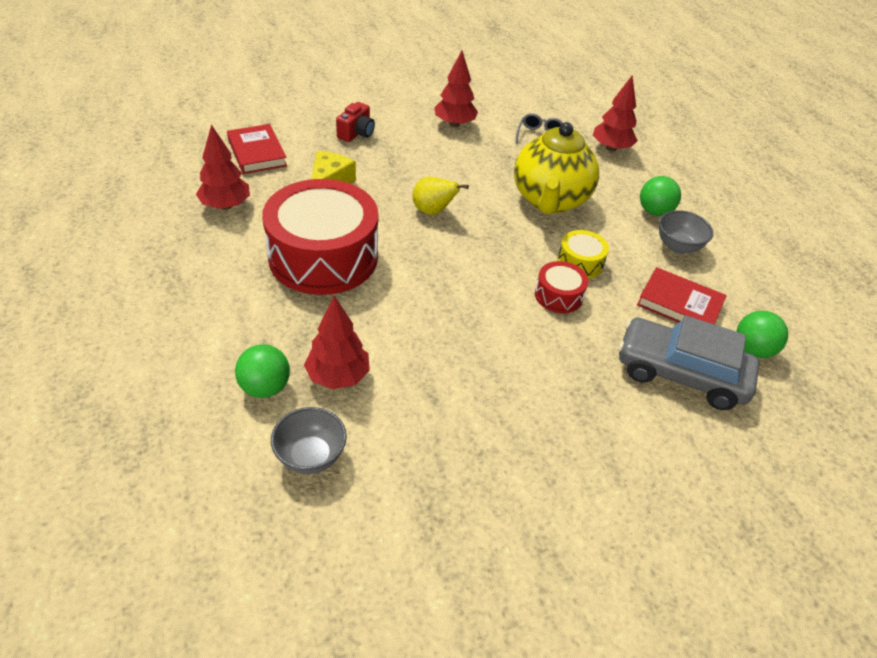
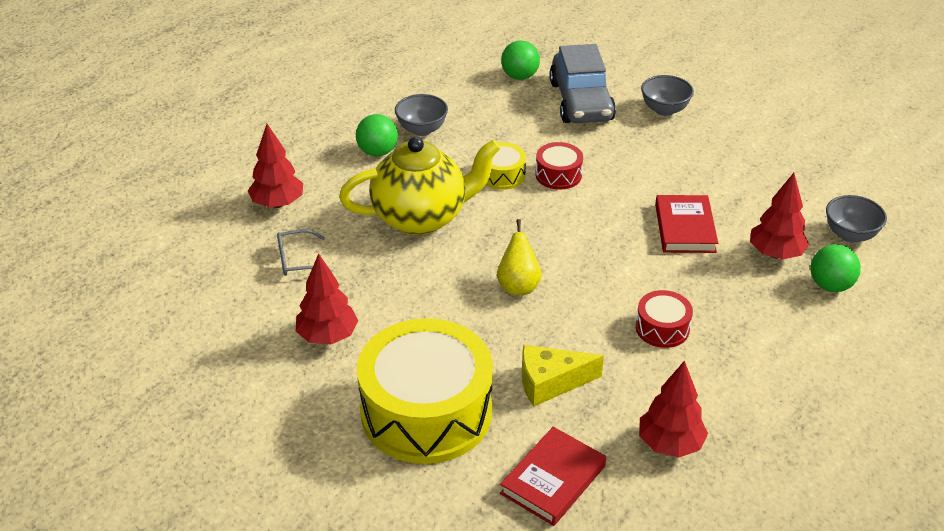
camera: 115 degrees left, 5 degrees down
(323, 257) = (662, 328): red drum -> red drum, size x0.44
(356, 133) = (426, 412): red camera -> yellow drum
(631, 437) = (664, 110): none -> grey bowl
(679, 304) = (502, 115): red book -> red book (685, 228)

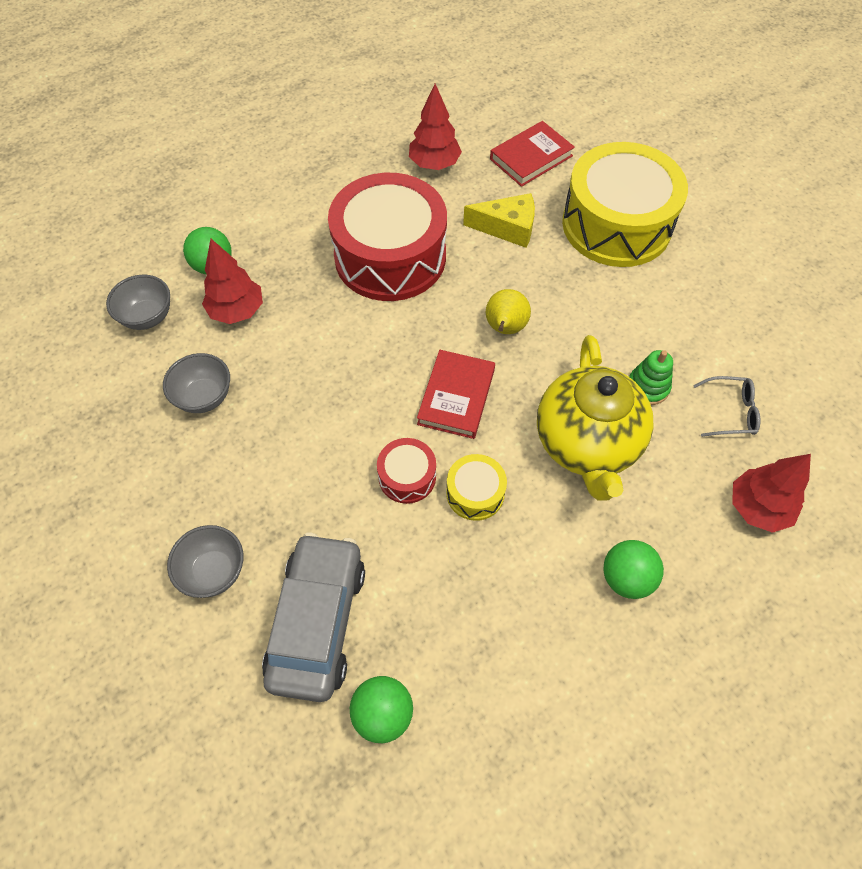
camera: 165 degrees left, 20 degrees up
(328, 336) = (698, 312): red tree -> none
(373, 265) = (647, 387): none -> green stacking toy
(421, 217) = (586, 444): yellow teapot -> yellow teapot turned 90 degrees counterclockwise
(422, 129) = (559, 613): grey bowl -> grey bowl (204, 397)
(662, 328) = (390, 256): red drum -> red drum, size x2.28
(685, 228) = (306, 362): red book -> red book (456, 397)

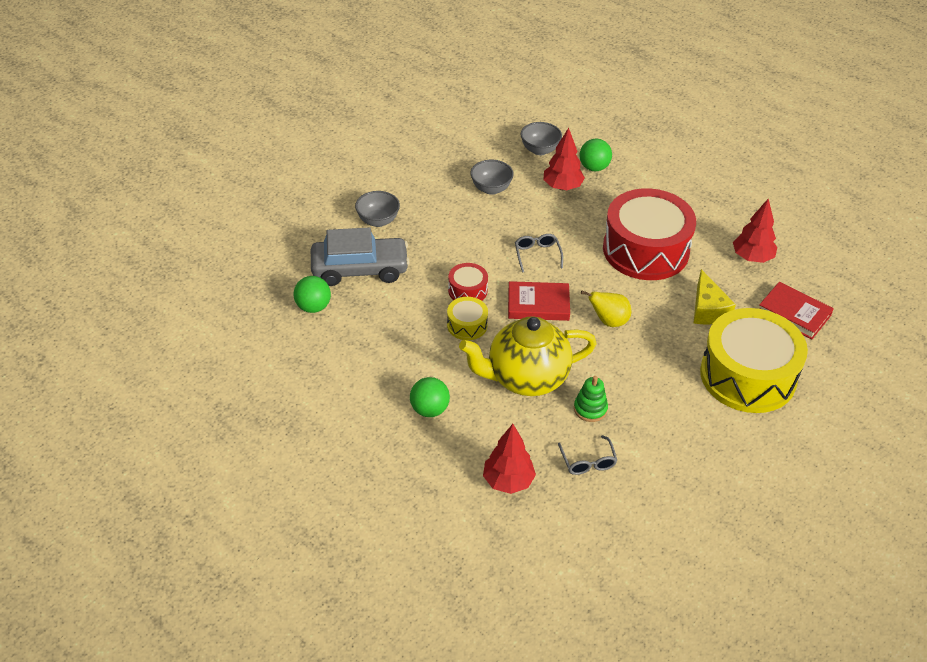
camera: 75 degrees right, 15 degrees down
(361, 374) = (537, 255): none -> grey glasses

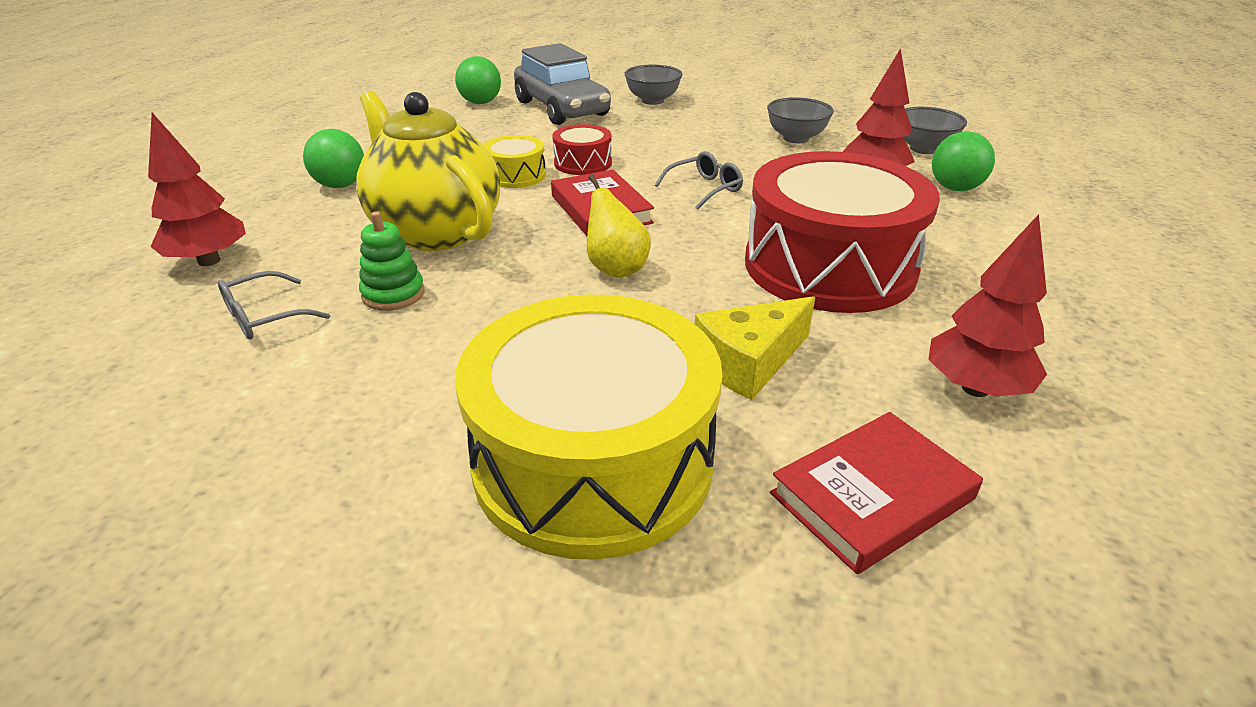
camera: 65 degrees right, 10 degrees down
(794, 313) = (872, 496): red book -> red book turned 45 degrees clockwise

